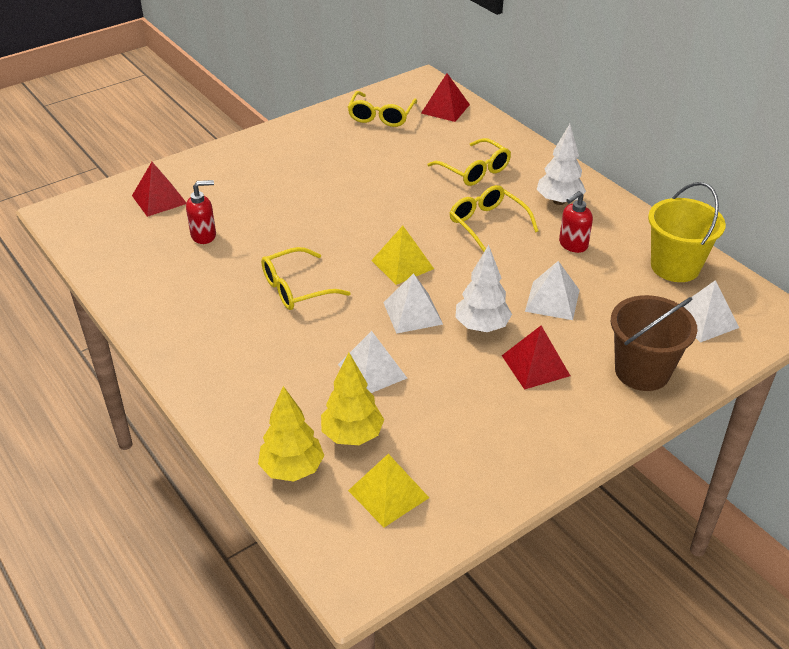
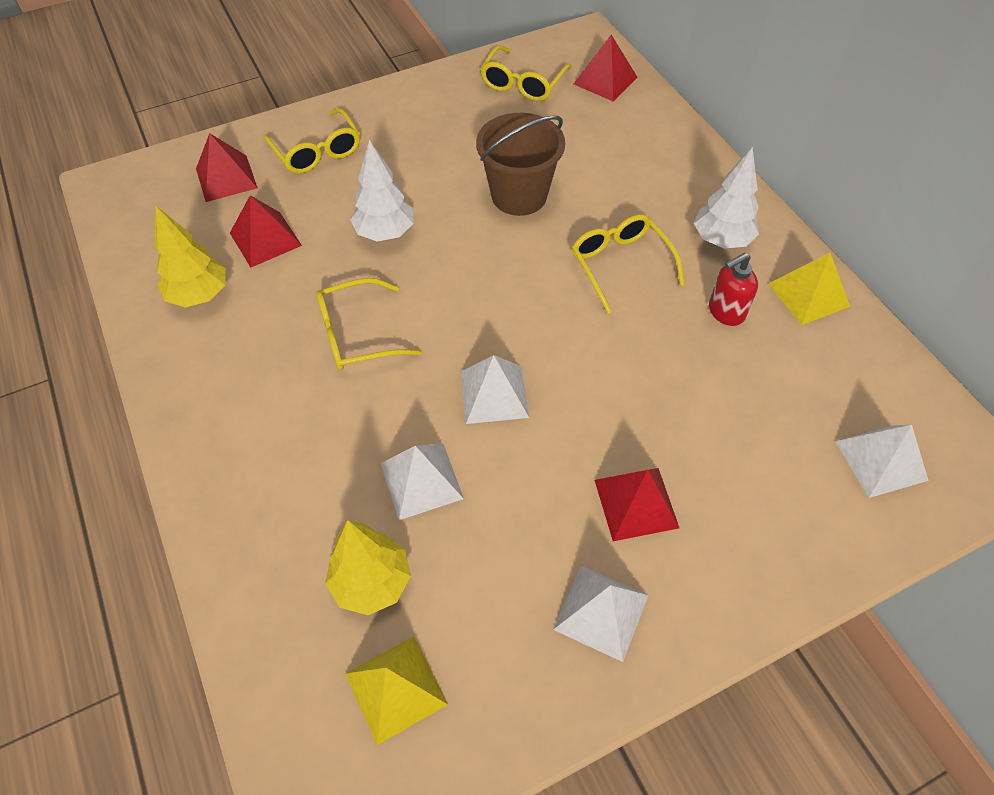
camera: 10 degrees right, 15 degrees up
(204, 235) = (265, 239): red soap dispenser -> red pyramid
(292, 469) = (282, 626): yellow tree -> yellow tree (199, 295)
(402, 264) = (498, 314): yellow pyramid -> yellow pyramid (808, 295)
(474, 170) = (622, 179): yellow glasses -> yellow glasses (317, 151)
(481, 326) = (578, 429): white tree -> white tree (385, 233)
(552, 300) = (680, 399): white pyramid -> white pyramid (601, 612)
(642, 371) = (779, 535): brown bucket -> brown bucket (519, 195)
(675, 266) = (857, 365): yellow bucket -> none

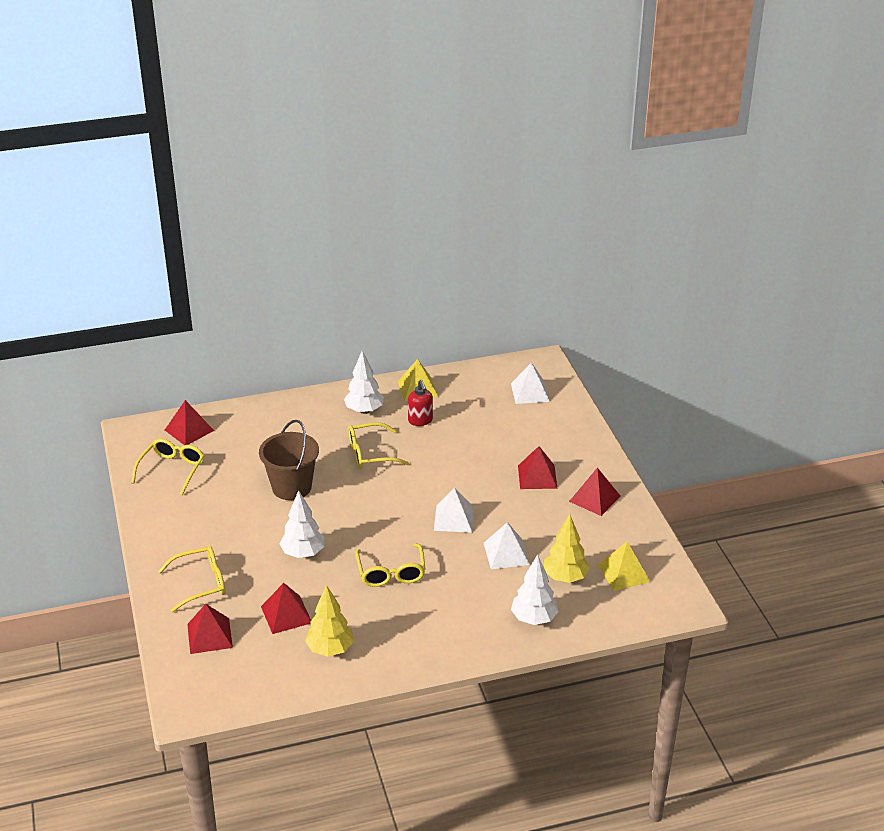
camera: 80 degrees left, 20 degrees down
(265, 543) = (534, 619): none -> white tree
(522, 83) = (172, 470): yellow glasses -> yellow glasses turned 105 degrees counterclockwise
(601, 612) = (594, 498): white pyramid -> red pyramid

